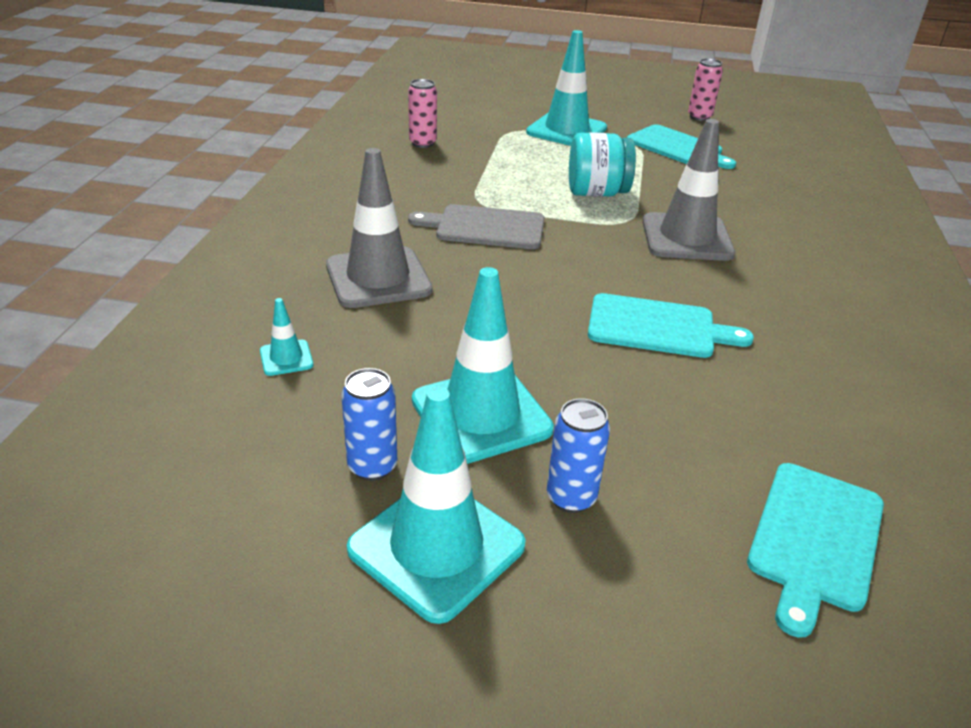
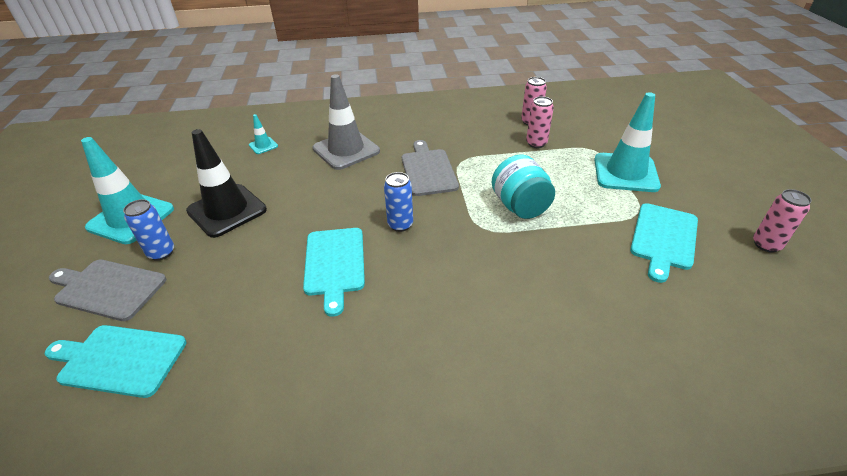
camera: 75 degrees right, 5 degrees up
(372, 466) = (185, 188): blue can -> blue can (400, 225)
(475, 153) = (536, 143): none -> pink can
(481, 415) = (227, 210): turquoise traffic cone -> black traffic cone
(650, 567) = (108, 289): none -> grey cutting board
(686, 238) = (478, 264): grey traffic cone -> none

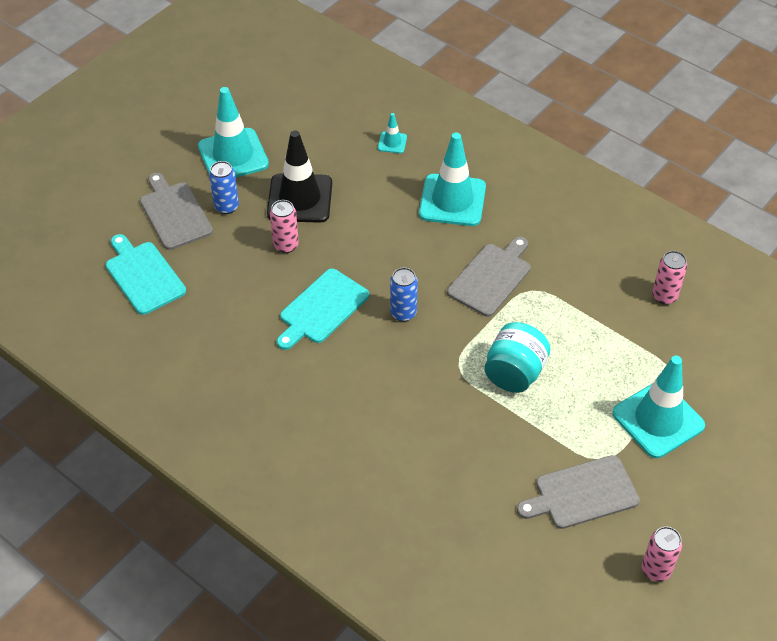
camera: 45 degrees right, 10 degrees up
(346, 150) = (452, 200): grey traffic cone -> turquoise traffic cone
(536, 143) = (628, 325): pink can -> pink can (286, 245)
(663, 238) = (582, 493): turquoise cutting board -> grey cutting board

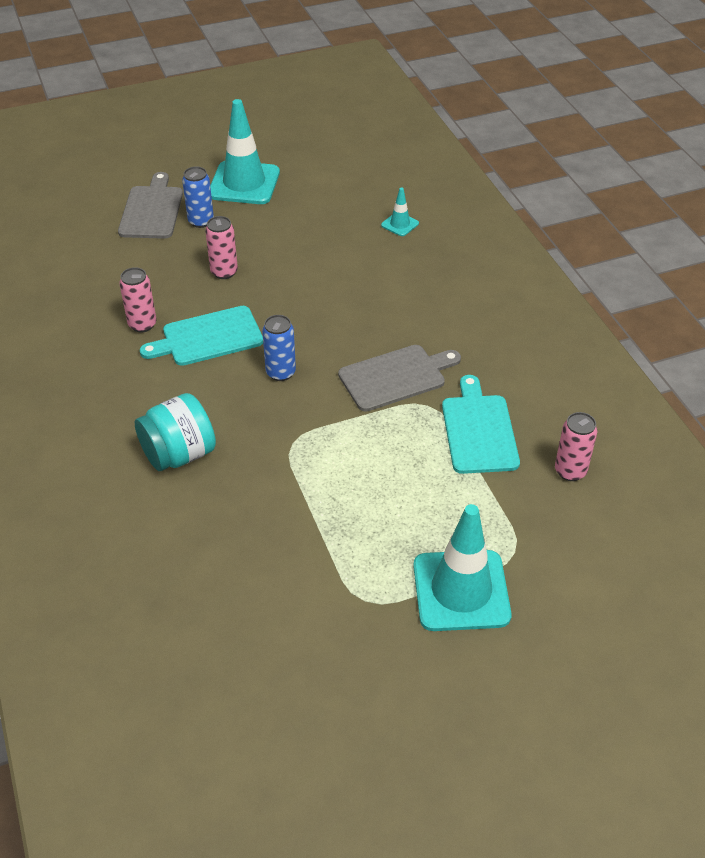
camera: 30 degrees right, 5 degrees down
(143, 275) = (80, 248): turquoise cutting board -> turquoise cutting board (478, 430)
(300, 198) = (271, 239): black traffic cone -> none
(452, 200) = (416, 294): turquoise traffic cone -> none
(514, 373) = (343, 474): turquoise jar -> turquoise jar (179, 454)
(582, 493) = (314, 625): grey cutting board -> none
(656, 570) = (328, 746): pink can -> pink can (142, 324)

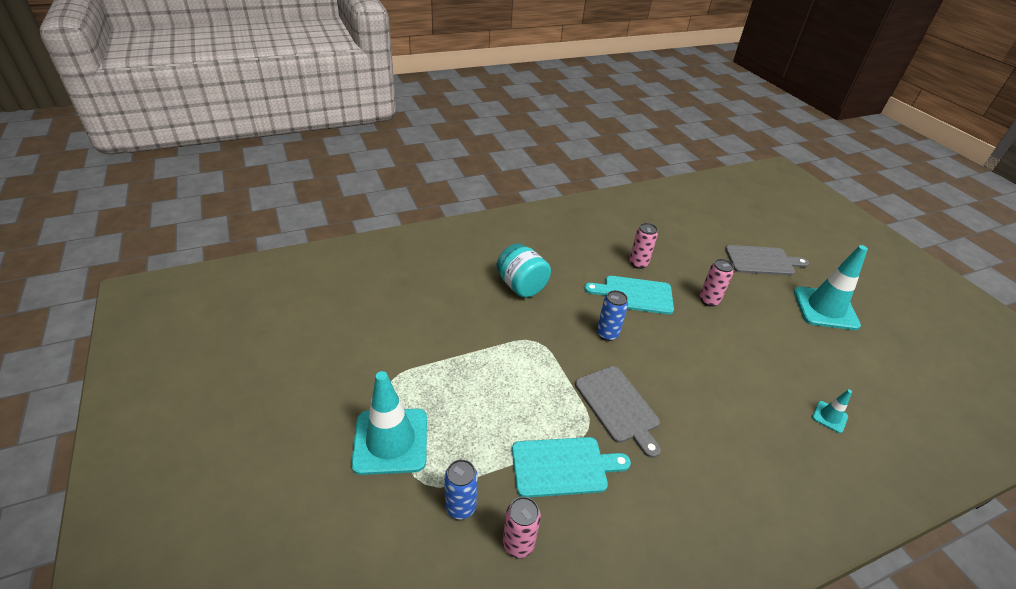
camera: 85 degrees right, 5 degrees down
(201, 221) = (762, 286): blue can -> blue can (460, 507)
(208, 337) = (634, 295): turquoise cutting board -> turquoise cutting board turned 60 degrees counterclockwise

